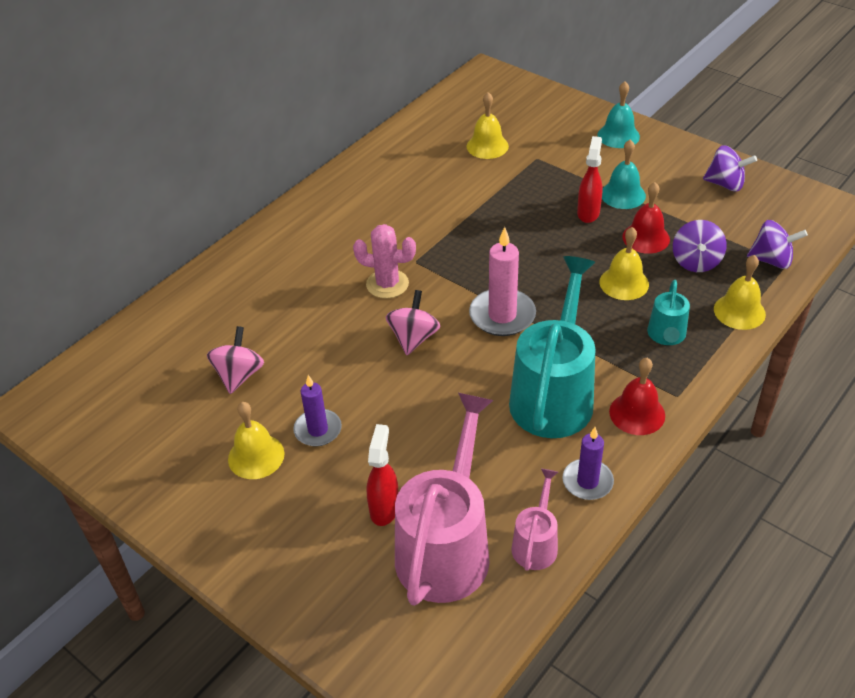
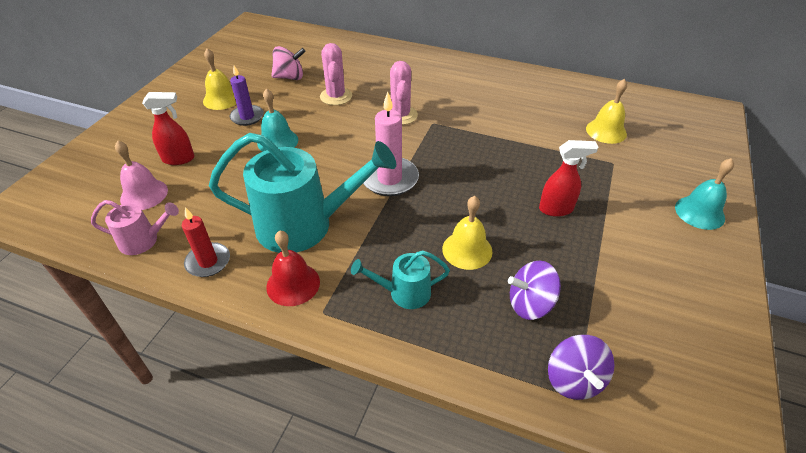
camera: 70 degrees right, 0 degrees up
(315, 334) = (336, 96): none -> pink cactus
(413, 338) = (347, 139): pink spinning top -> none
(447, 546) = (144, 194): pink watering can -> pink bell
(587, 481) = (208, 262): purple candle -> red candle
(623, 195) = (602, 230): turquoise bell -> turquoise bell (277, 141)
(646, 238) = (545, 257): red bell -> none
(725, 184) = (688, 317): purple spinning top -> none
(739, 311) = (467, 354): yellow bell -> none

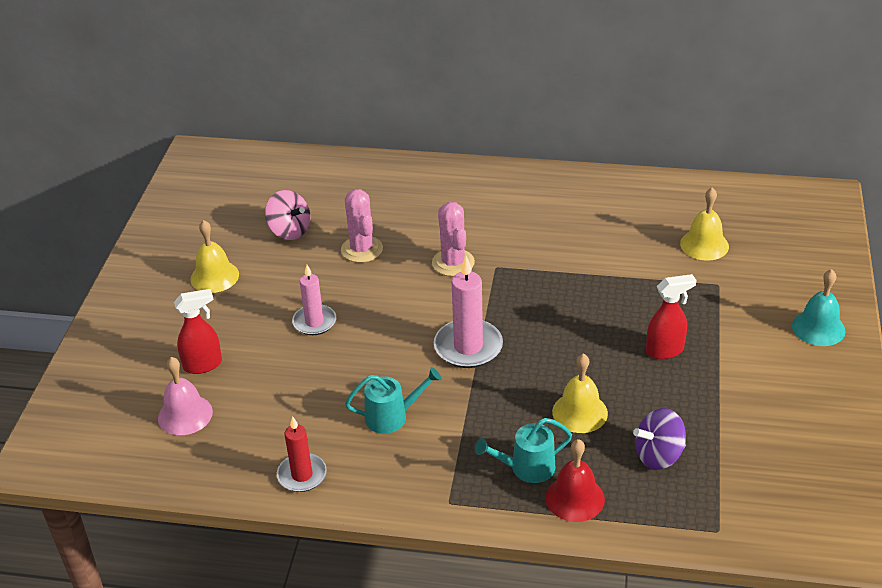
camera: 10 degrees left, 5 degrees down
(144, 241) = (216, 466): pink watering can -> none
(247, 117) = (260, 296): purple candle -> none
(277, 141) = (314, 322): turquoise bell -> pink candle
(290, 77) = (289, 231): pink spinning top -> pink spinning top turned 60 degrees clockwise
(293, 284) = (406, 481): red bell -> red bell (575, 498)
(305, 225) = (392, 416): turquoise watering can -> turquoise watering can, size x0.49
(574, 379) = (714, 516): purple spinning top -> none

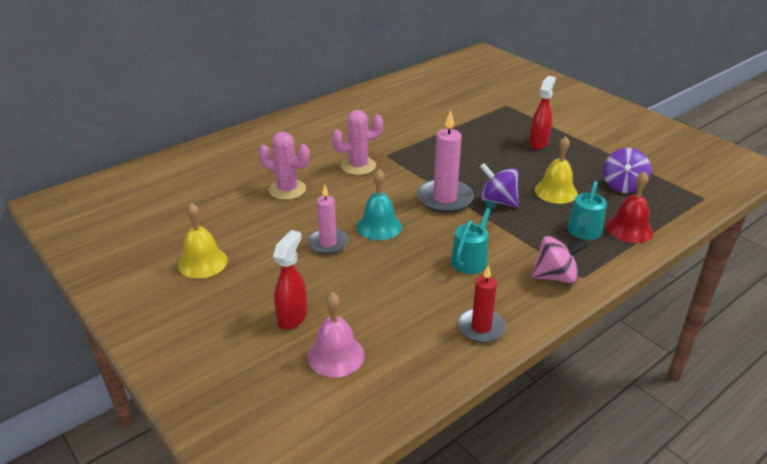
camera: 50 degrees left, 5 degrees down
(289, 231) = (215, 207): pink spinning top -> pink spinning top (555, 276)
(453, 263) = (358, 166): pink cactus -> pink cactus turned 45 degrees counterclockwise
(508, 382) = (498, 201): none -> purple spinning top
(704, 245) = (469, 94): yellow bell -> none
(818, 328) = (577, 99): turquoise bell -> turquoise bell (379, 226)

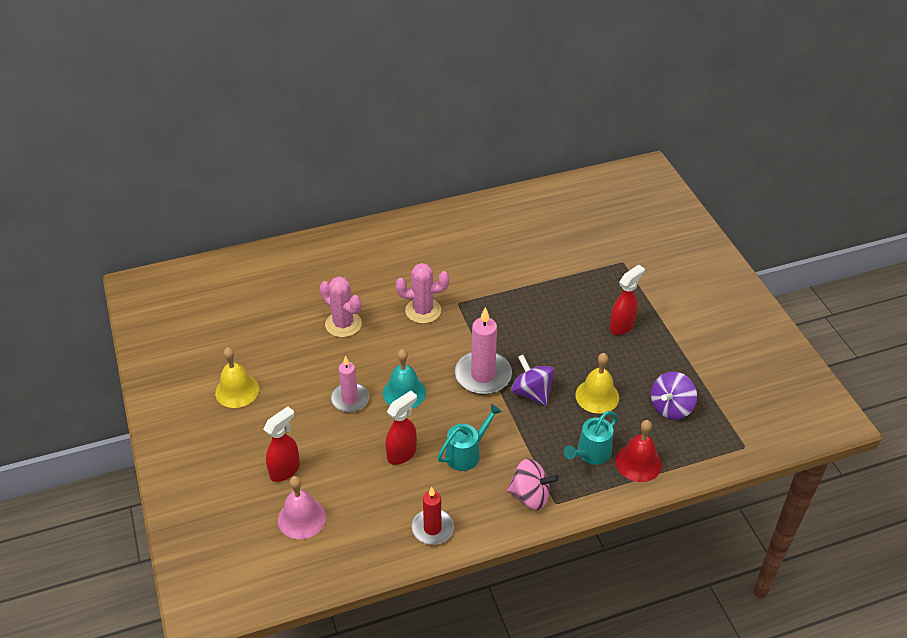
camera: 20 degrees right, 10 degrees up
(408, 274) = (402, 453): none -> red spray bottle

